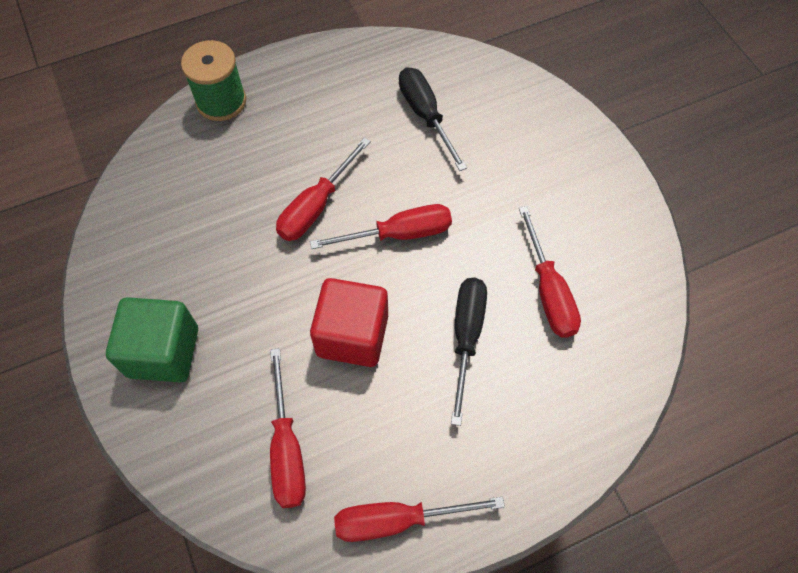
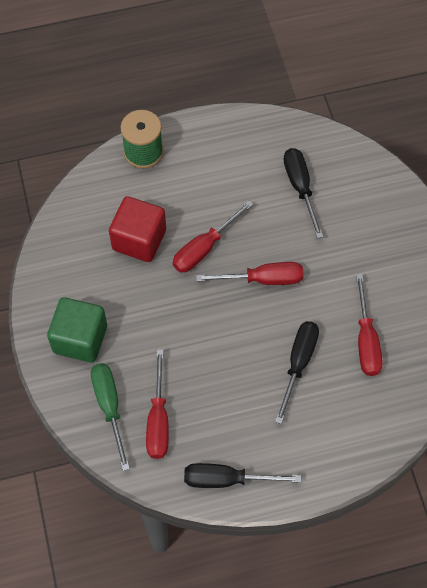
camera: 10 degrees right, 0 degrees up
(215, 442) = (109, 407): none -> green screwdriver
(352, 335) = (216, 349): red cube -> red cube (139, 240)
(398, 520) = (227, 480): red screwdriver -> black screwdriver

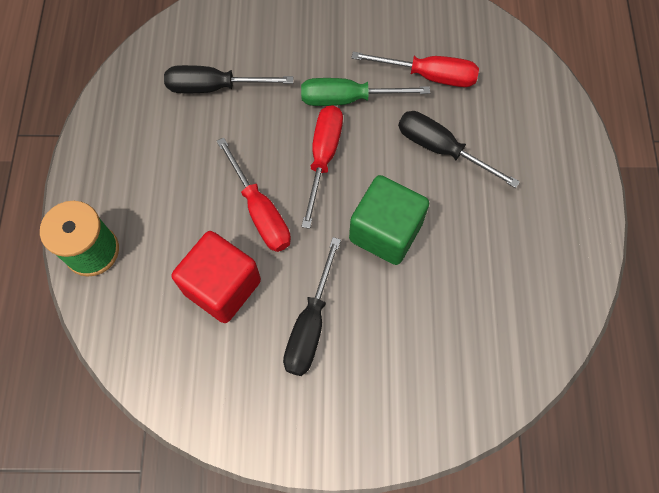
camera: 75 degrees left, 5 degrees up
(80, 339) = (345, 396): green cube -> green cube (385, 232)
(109, 407) = (451, 378): green screwdriver -> green screwdriver (348, 99)
(158, 420) = (480, 321): red screwdriver -> none
(227, 480) = (570, 261): black screwdriver -> black screwdriver (310, 324)

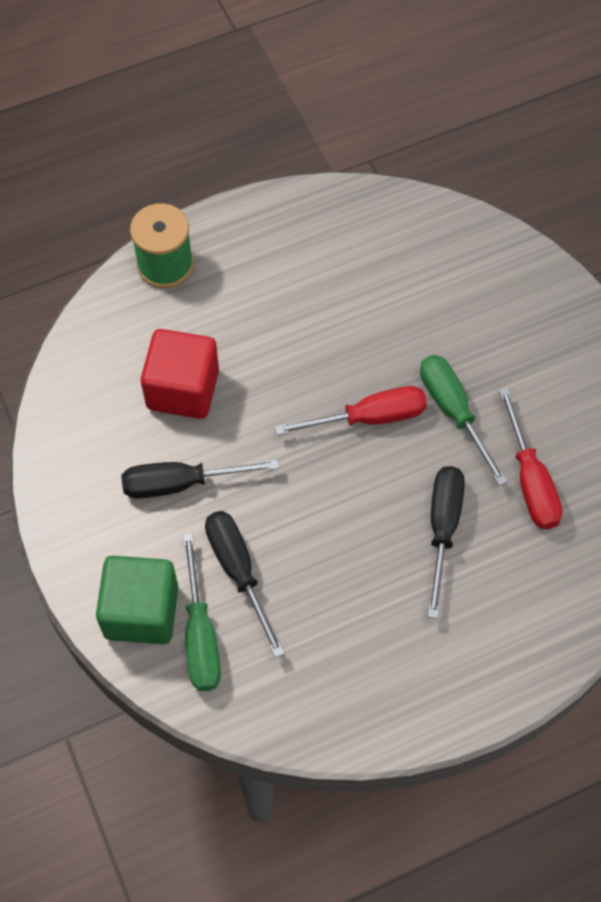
camera: 65 degrees right, 5 degrees down
(214, 87) = (395, 282): black screwdriver -> black screwdriver (238, 572)
(260, 211) = (278, 386): red screwdriver -> none
(385, 232) = (315, 511): green cube -> green cube (141, 611)
(455, 366) = (200, 634): none -> green screwdriver

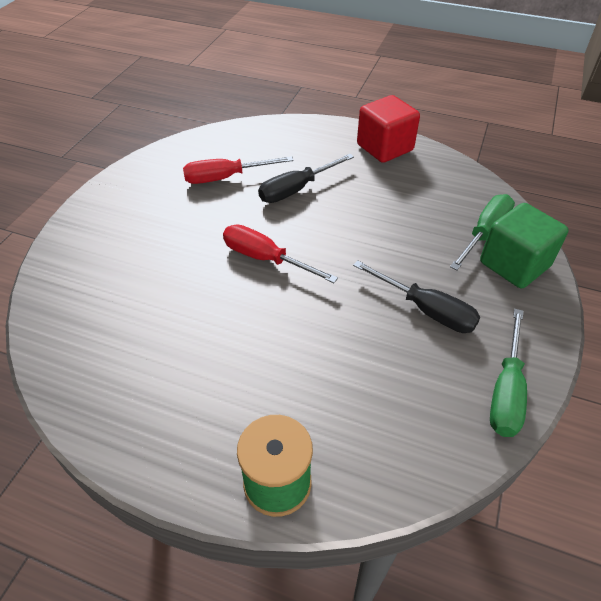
camera: 135 degrees left, 15 degrees down
(183, 389) = (366, 366): red cube -> red cube (384, 148)
(238, 572) = (433, 244): black screwdriver -> none
(453, 412) = (217, 228): green screwdriver -> green screwdriver (506, 390)
(530, 480) = (226, 178): red screwdriver -> red screwdriver turned 135 degrees counterclockwise

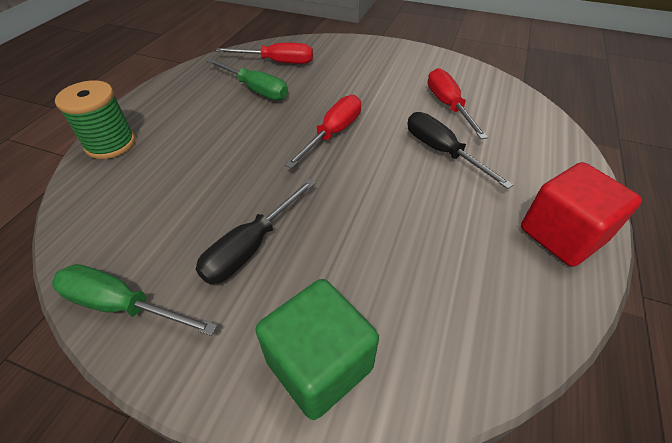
camera: 90 degrees right, 0 degrees up
(95, 316) = (277, 62): none -> red screwdriver
(484, 233) = (387, 336): green screwdriver -> green screwdriver (256, 90)

